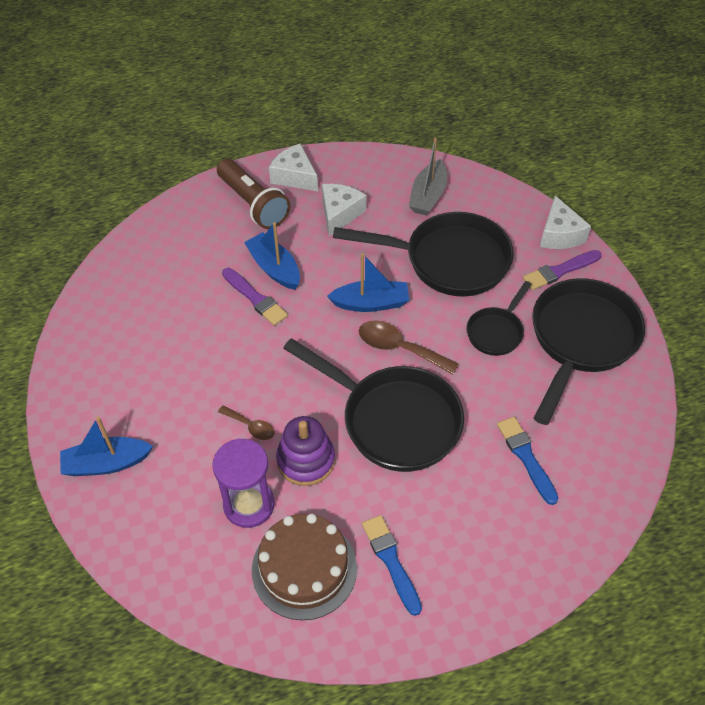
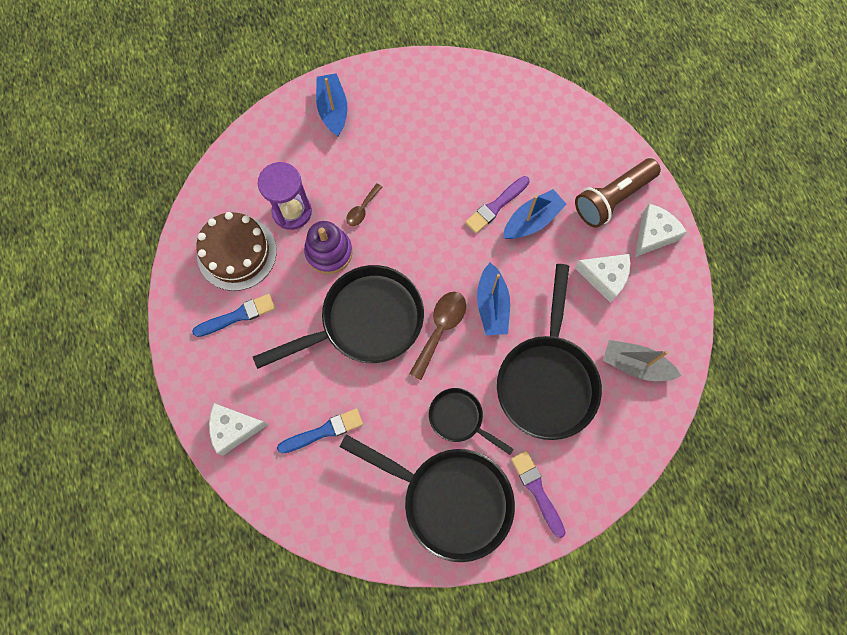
camera: 90 degrees right, 20 degrees up
(393, 420) = (365, 321): black pan -> black pan turned 150 degrees counterclockwise
(559, 234) = (587, 497): white cheese -> white cheese (234, 429)

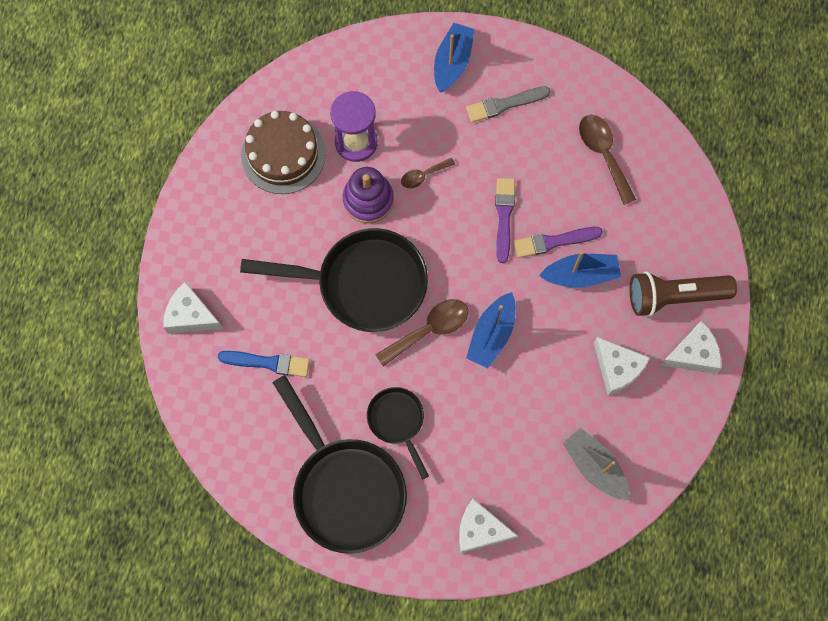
camera: 30 degrees right, 0 degrees up
(237, 316) = (250, 214): blue brush -> none
(393, 121) = (505, 104): none -> grey brush
(492, 119) = (603, 154): none -> brown spoon
(537, 491) = (429, 527): purple brush -> purple brush (504, 216)
(547, 380) = (501, 433): black pan -> none
(578, 469) = (480, 530): none -> white cheese

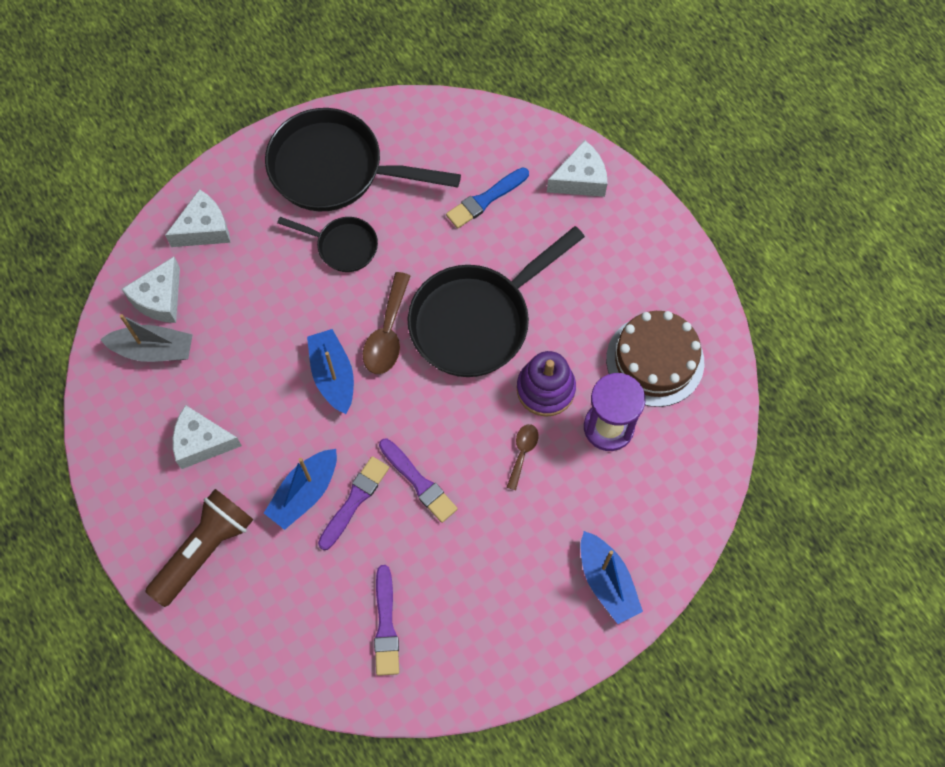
camera: 135 degrees right, 5 degrees down
(505, 104) = (520, 586): grey brush -> none
(603, 154) = (386, 625): brown spoon -> purple brush
(693, 354) = (146, 514): white cheese -> white cheese (159, 299)

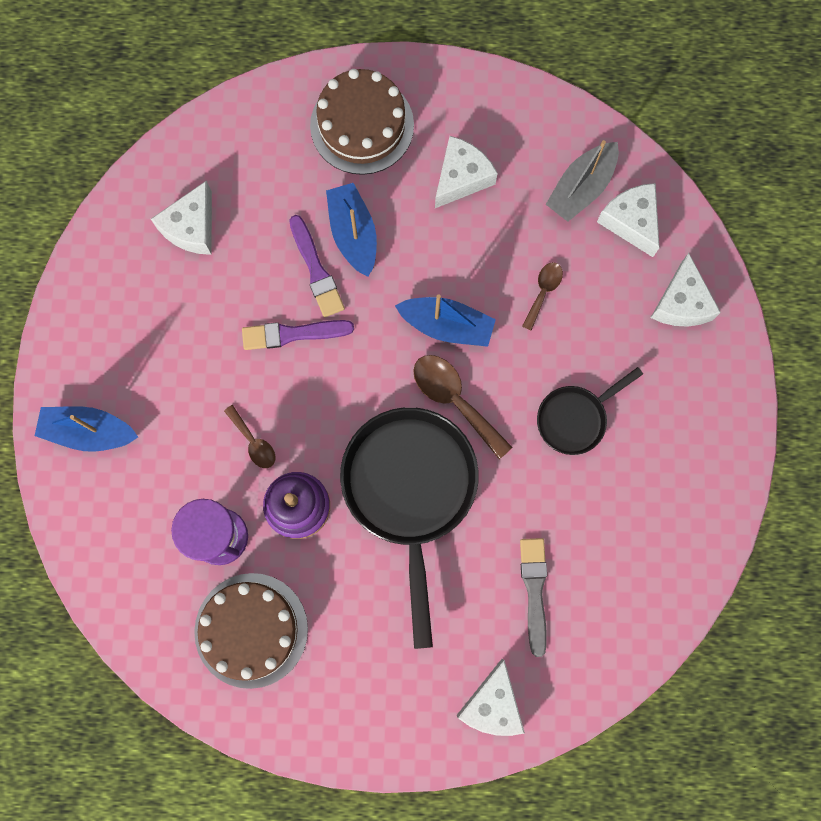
camera: 125 degrees right, 10 degrees up
(204, 550) = (362, 125): brown flashlight -> brown cake
(259, 325) = (543, 292): none -> brown spoon
(335, 169) = (668, 465): black pan -> none
(386, 625) = (191, 227): purple brush -> white cheese
(486, 199) = (534, 591): blue brush -> grey brush

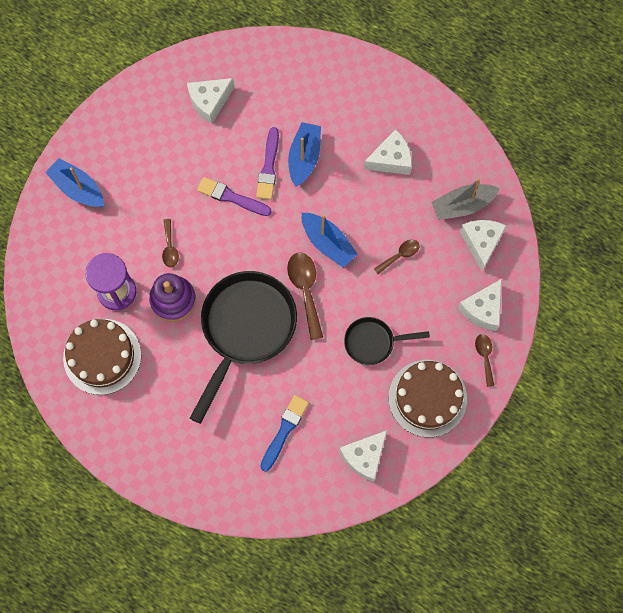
camera: 30 degrees right, 5 degrees down
(362, 125) = (349, 95): brown cake -> brown cake (427, 398)
(492, 704) = (218, 482): white cheese -> white cheese (364, 457)
(534, 591) = (284, 430): grey brush -> blue brush
(718, 360) = (484, 356): none -> brown spoon

